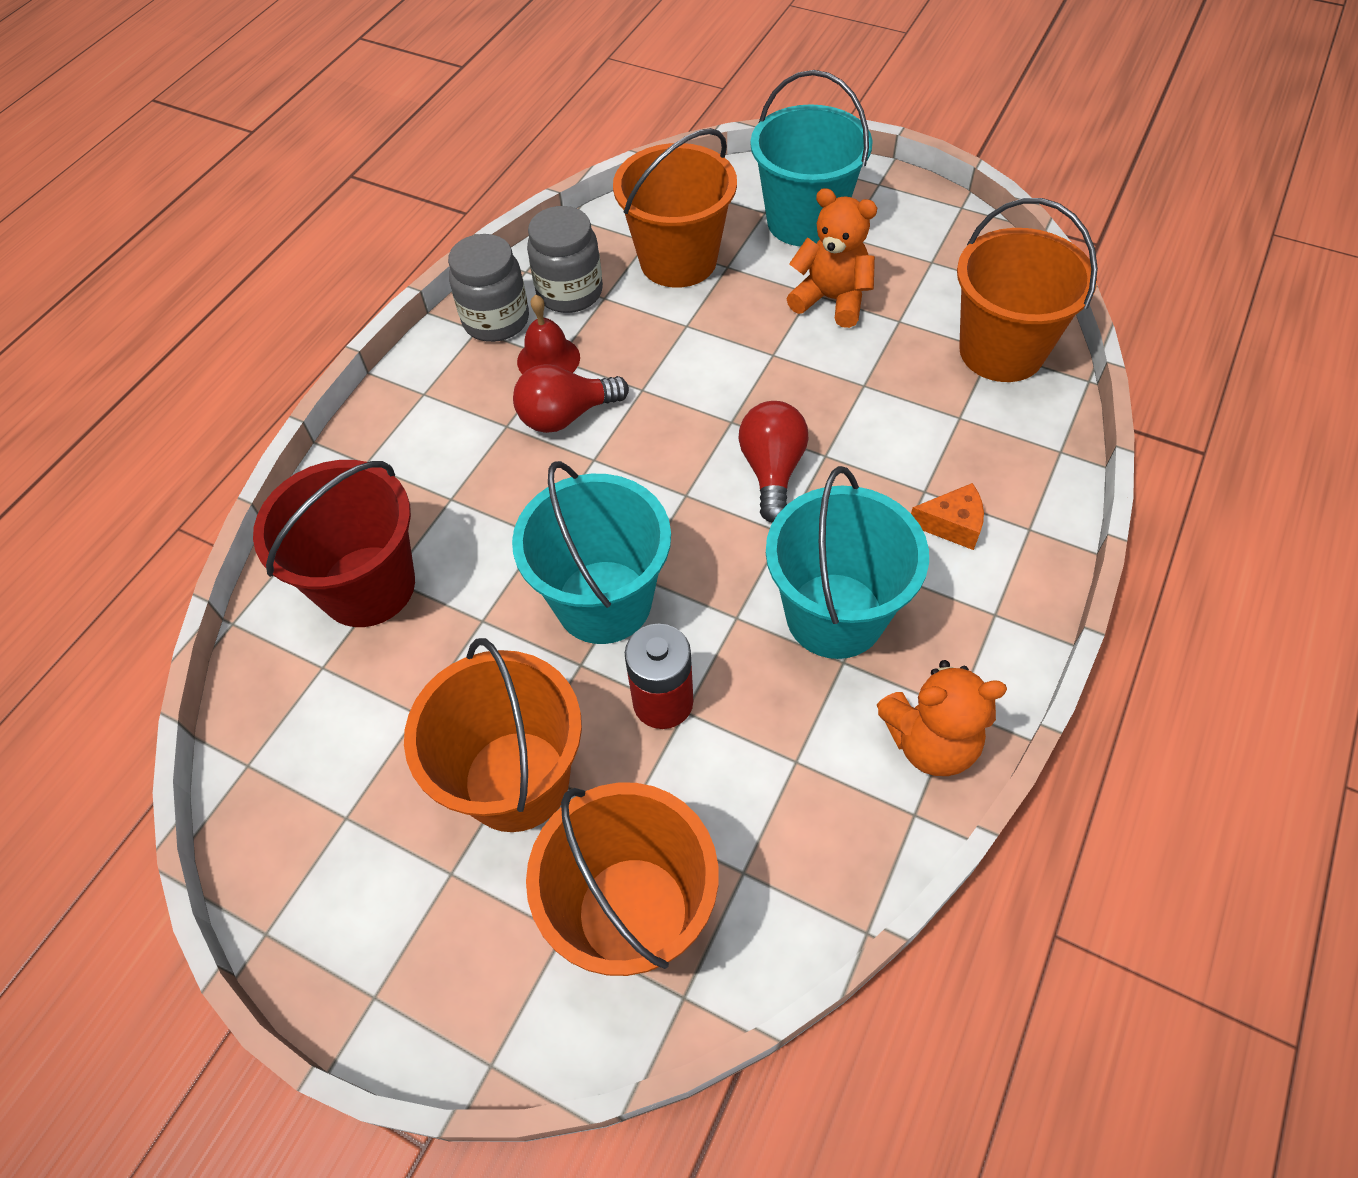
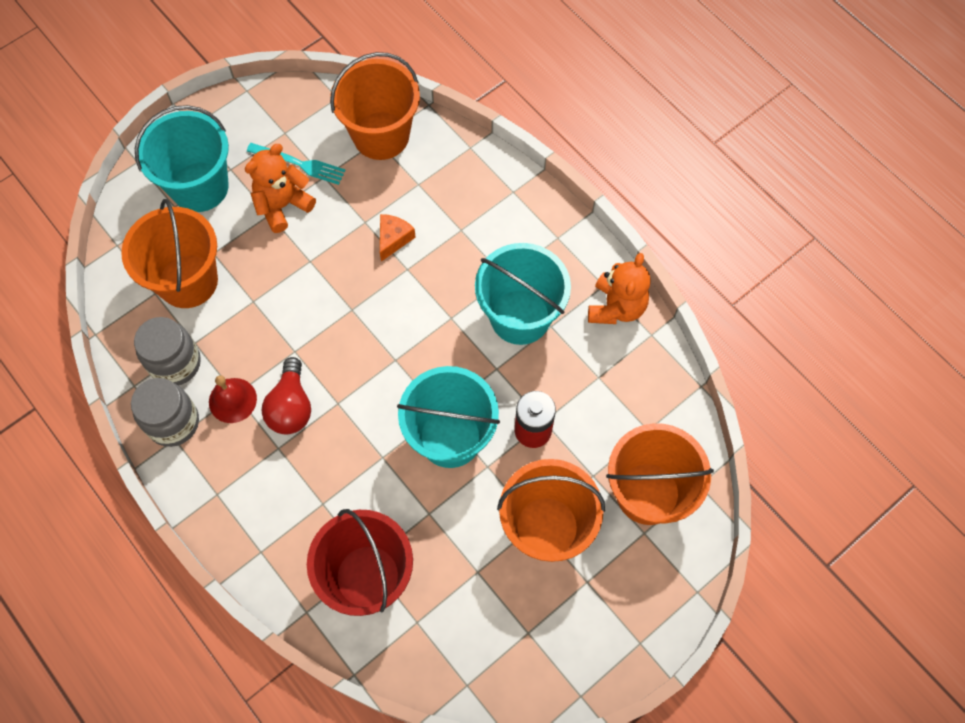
camera: 70 degrees left, 10 degrees up
(772, 470) = (403, 303): red light bulb -> none
(900, 292) = (300, 164): none -> turquoise fork
(952, 525) = (491, 228): orange cheese -> orange cheese (393, 239)

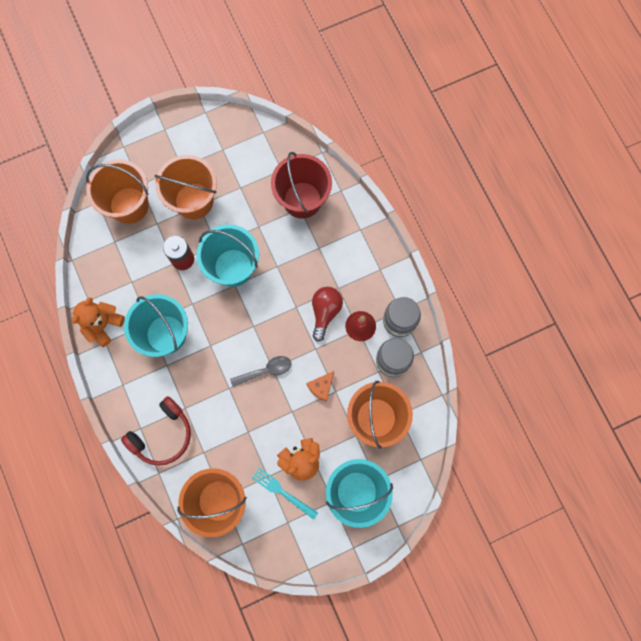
camera: 165 degrees left, 10 degrees up
(360, 304) = (266, 370): none -> grey spoon
(393, 239) = (232, 413): orange cheese -> orange cheese (321, 387)
(480, 191) = (162, 435): none -> red headphones

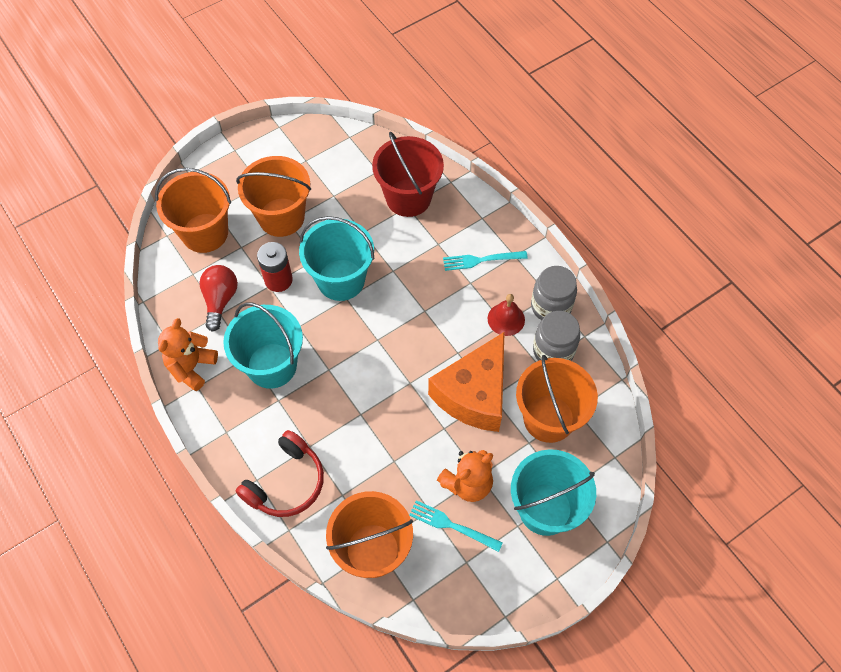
camera: 10 degrees left, 15 degrees down
(266, 370) = (402, 387): grey spoon -> none
(321, 387) = (474, 394): orange cheese -> orange cheese, size x2.44
(325, 312) = (460, 310): red light bulb -> red light bulb (220, 300)
(351, 269) = (481, 260): none -> turquoise fork

